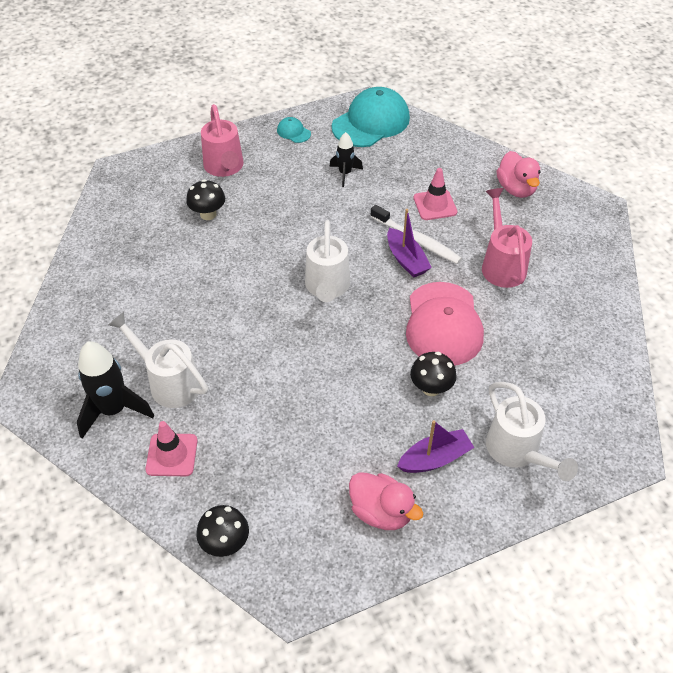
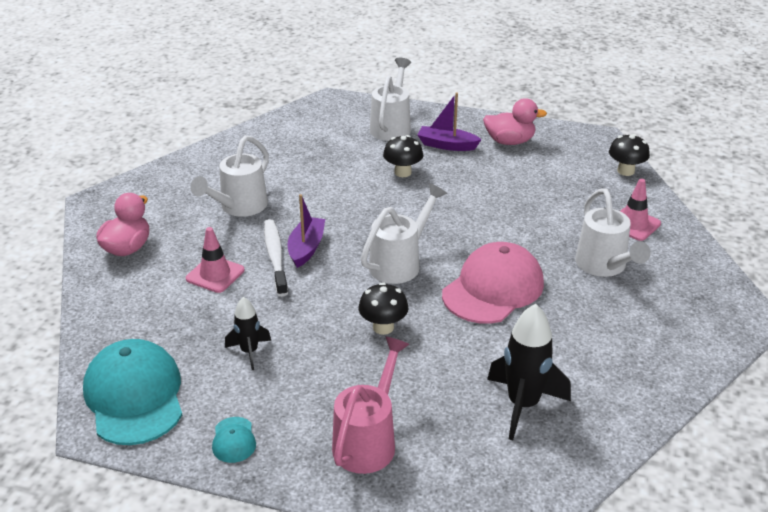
camera: 140 degrees left, 15 degrees down
(113, 410) = (666, 270): black rocket -> black rocket (523, 405)
(208, 214) = (443, 392): black mushroom -> black mushroom (383, 327)
(371, 122) = (134, 396): turquoise cap -> turquoise cap turned 75 degrees clockwise
(381, 512) = (509, 141): pink duck -> pink duck turned 105 degrees clockwise
(443, 324) = (342, 197): pink cap -> pink cap (493, 288)
(502, 265) = (239, 207): pink watering can -> white watering can

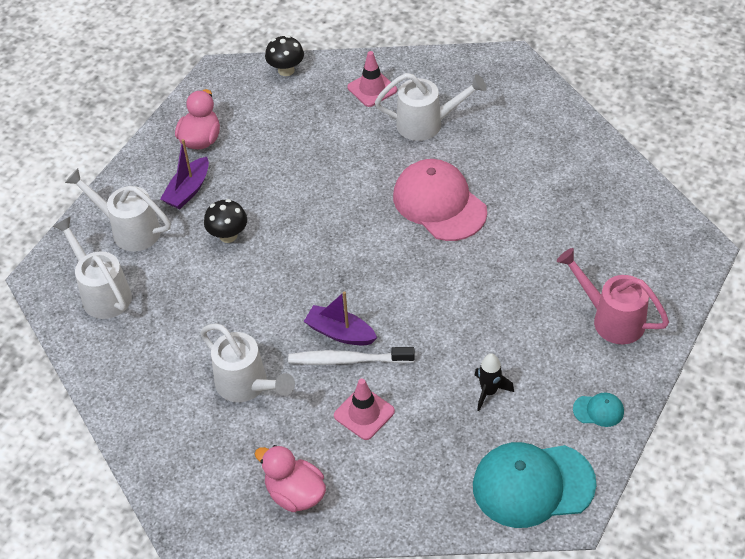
camera: 75 degrees left, 15 degrees up
(383, 327) = (475, 289): black mushroom -> none
(399, 263) = (385, 263): white watering can -> white watering can (102, 293)
(523, 405) = (586, 216): black rocket -> none

